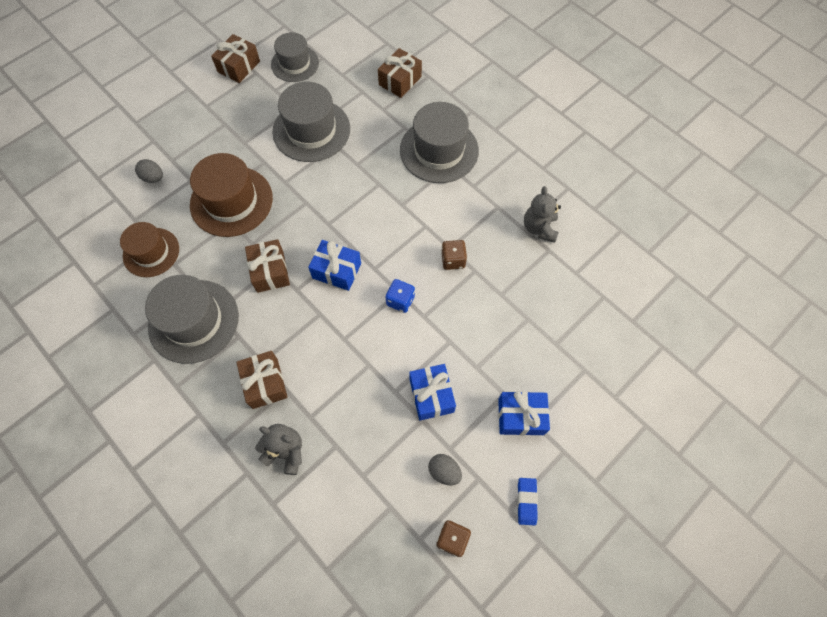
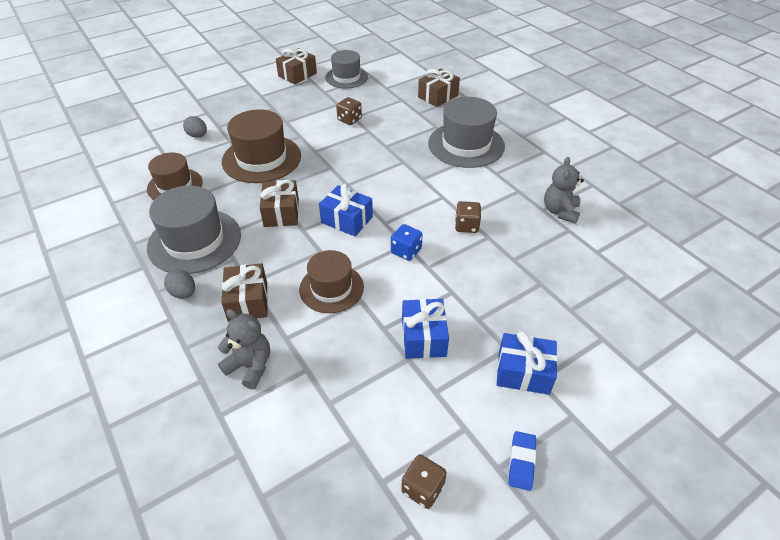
camera: 10 degrees right, 20 degrees down
(311, 130) = (349, 119): grey hat -> brown dice
(339, 355) = (331, 288): none -> brown hat
(444, 471) = (425, 413): grey egg -> grey egg (183, 293)

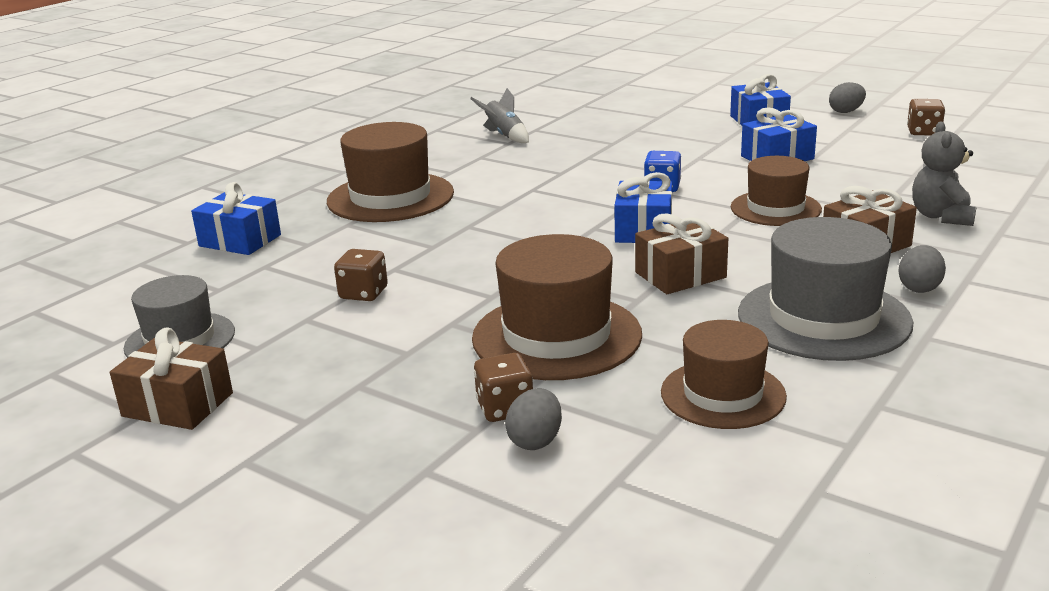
camera: 110 degrees left, 20 degrees down
(438, 96) = (240, 240): brown gift -> blue gift
(466, 145) = (390, 197): grey hat -> brown hat
(466, 226) = (579, 169): brown dice -> brown dice (505, 409)
(521, 462) = (846, 111): blue eraser -> grey egg
(560, 211) = (504, 136): grey teddy bear -> grey rocket

